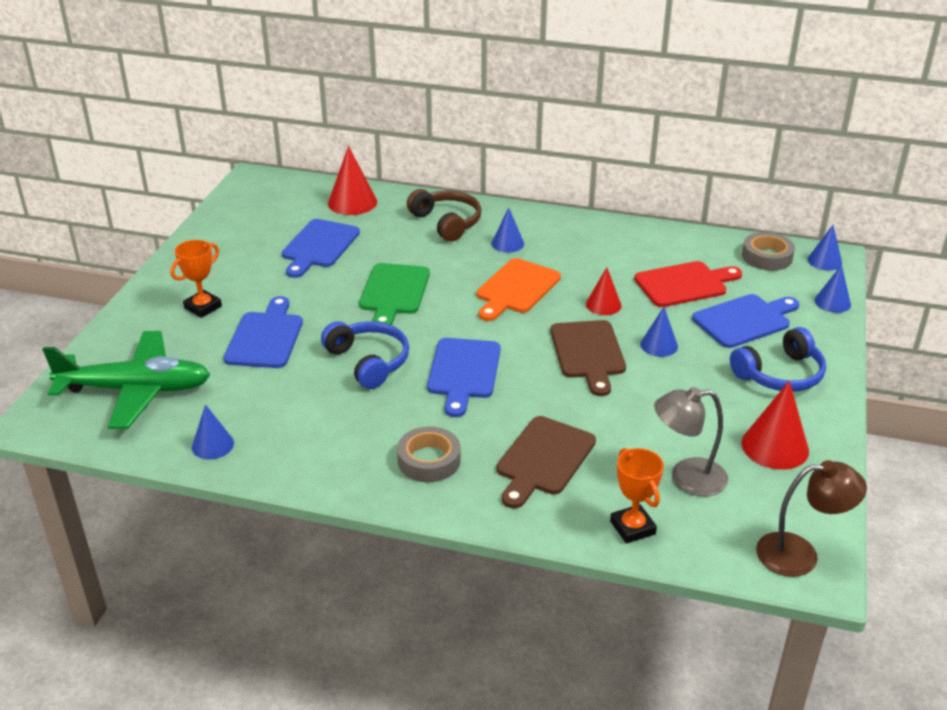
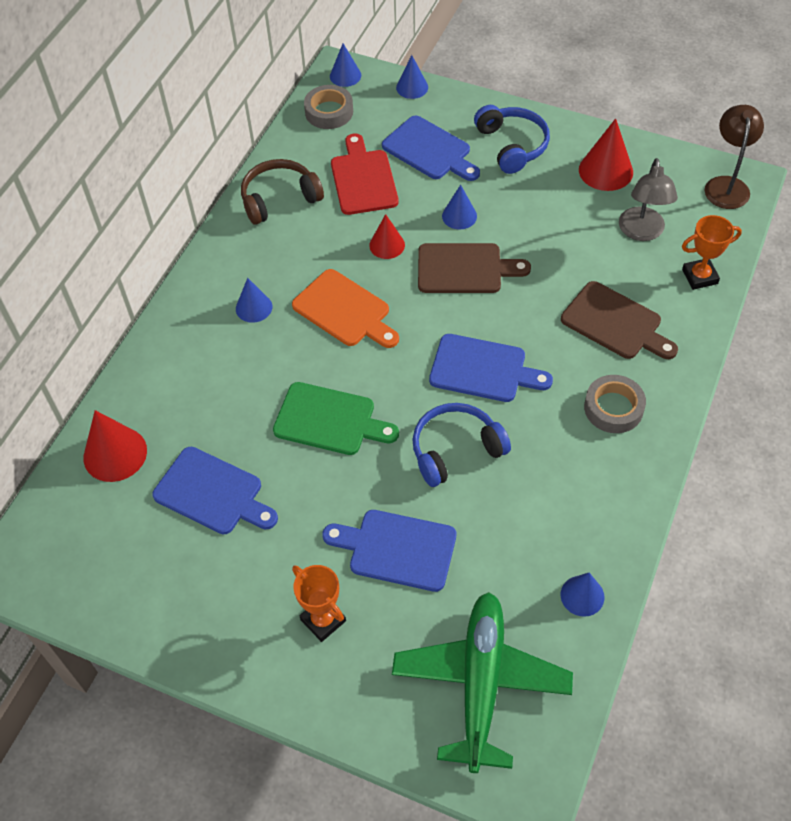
camera: 80 degrees left, 20 degrees up
(446, 223) = (193, 359): brown headphones -> brown headphones (279, 199)
(744, 320) = (429, 150): blue cutting board -> blue cutting board turned 150 degrees clockwise

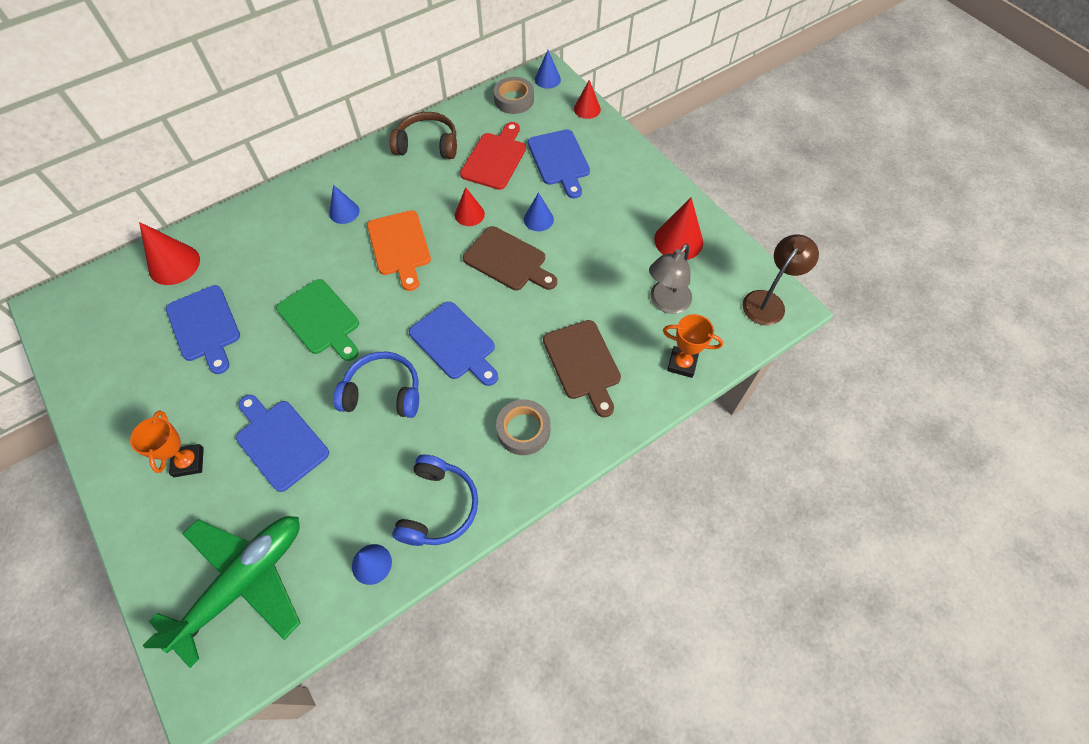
camera: 30 degrees right, 5 degrees up
(412, 87) = (587, 109): blue cone -> red cone
(512, 145) = (623, 186): blue headphones -> blue headphones (438, 507)

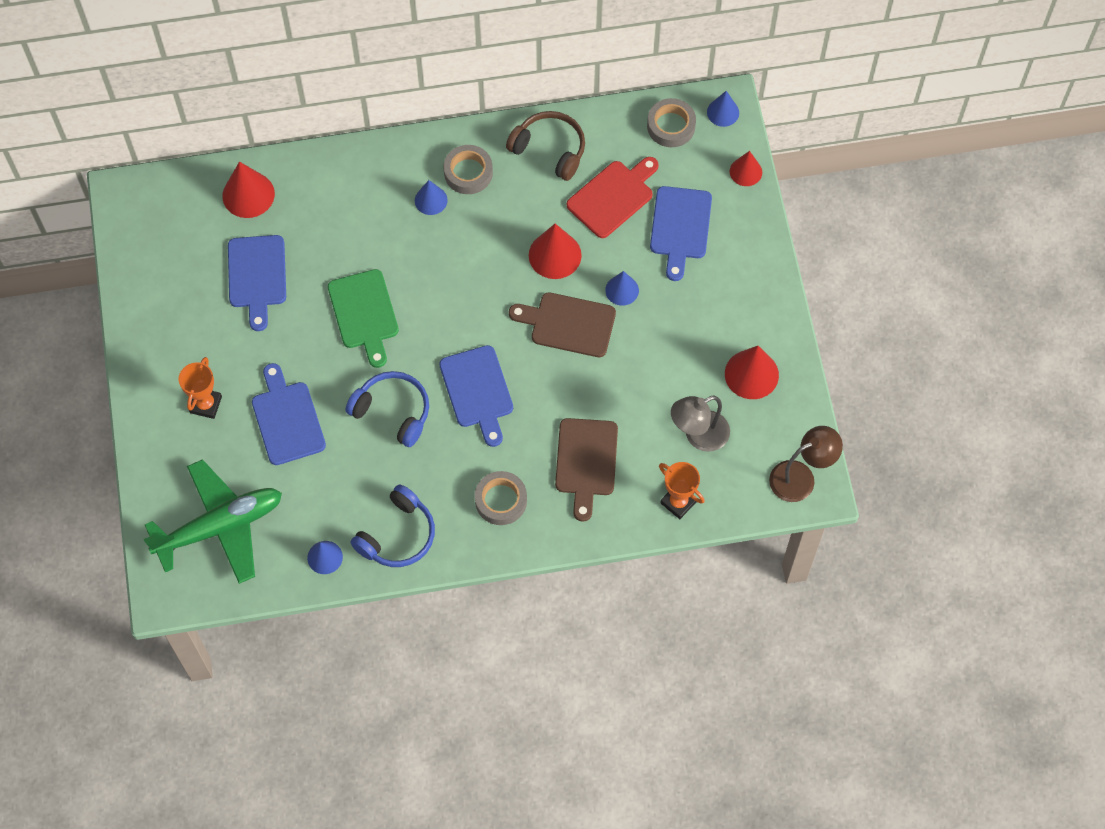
camera: 25 degrees right, 5 degrees up
(367, 182) = (468, 172): none -> grey tape
(400, 246) = (470, 264): orange cutting board -> none
(469, 214) = (555, 255): red cone -> red cone, size x1.59
(508, 260) = (568, 324): brown cutting board -> brown cutting board turned 135 degrees clockwise

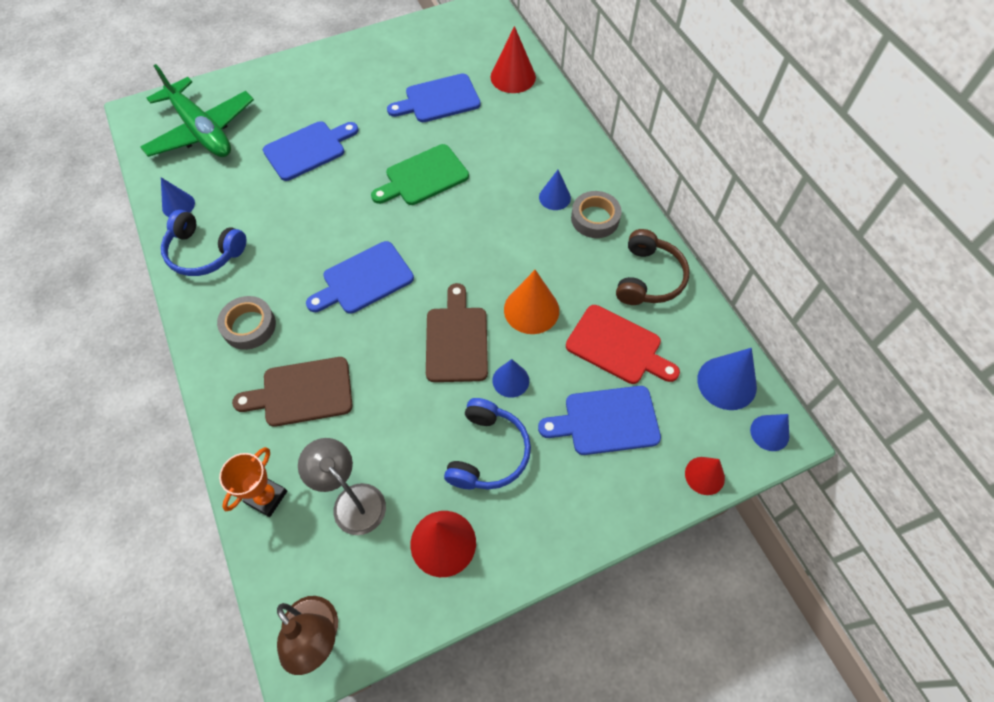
camera: 75 degrees right, 5 degrees down
(206, 404) = (312, 97): orange trophy -> none
(393, 412) = (329, 220): blue headphones -> blue headphones (488, 452)
(555, 255) = (531, 310): red cone -> orange cone
(671, 126) = (726, 383): grey tape -> blue cone

